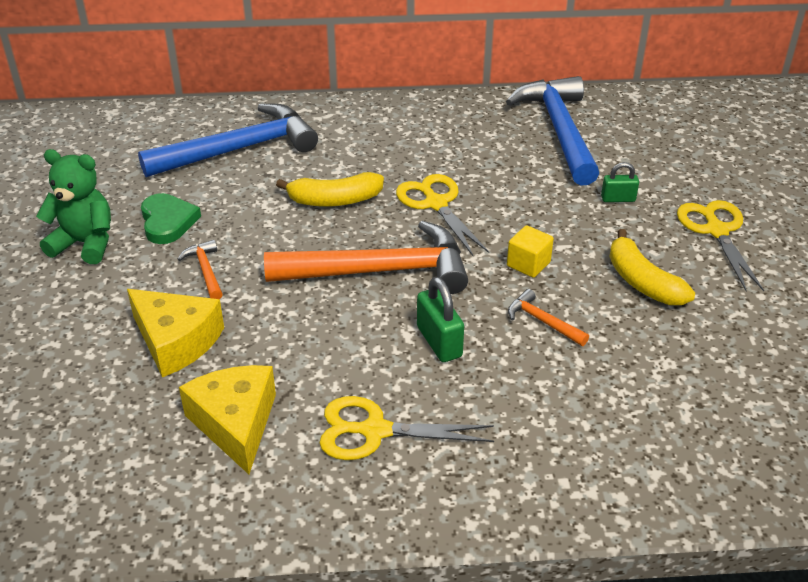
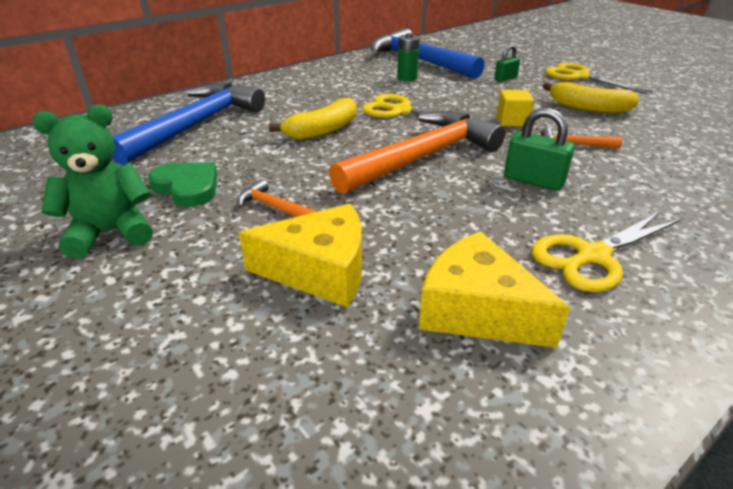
camera: 35 degrees left, 5 degrees down
(507, 155) = (407, 78): none -> green battery

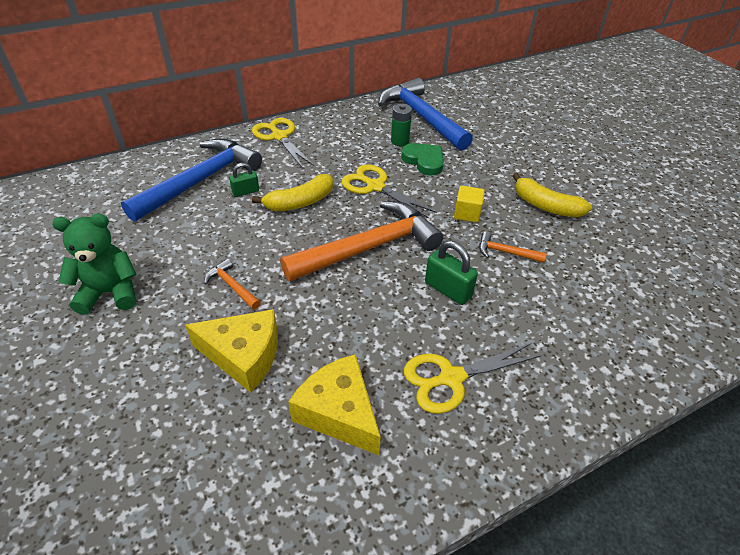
camera: 10 degrees right, 10 degrees up
(187, 187) = (175, 254): green heart -> green heart (424, 161)
(505, 78) = (490, 154): green padlock -> green padlock (246, 191)
(579, 77) = (562, 160): yellow scissors -> yellow scissors (279, 137)

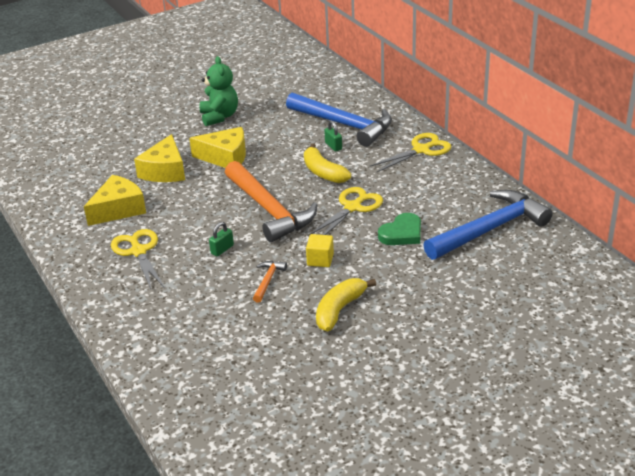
camera: 90 degrees right, 10 degrees down
(232, 286) = (225, 157): orange hammer -> yellow cheese
(400, 141) = (434, 217): green battery -> none
(448, 289) = (222, 249): green padlock -> green padlock, size x0.64

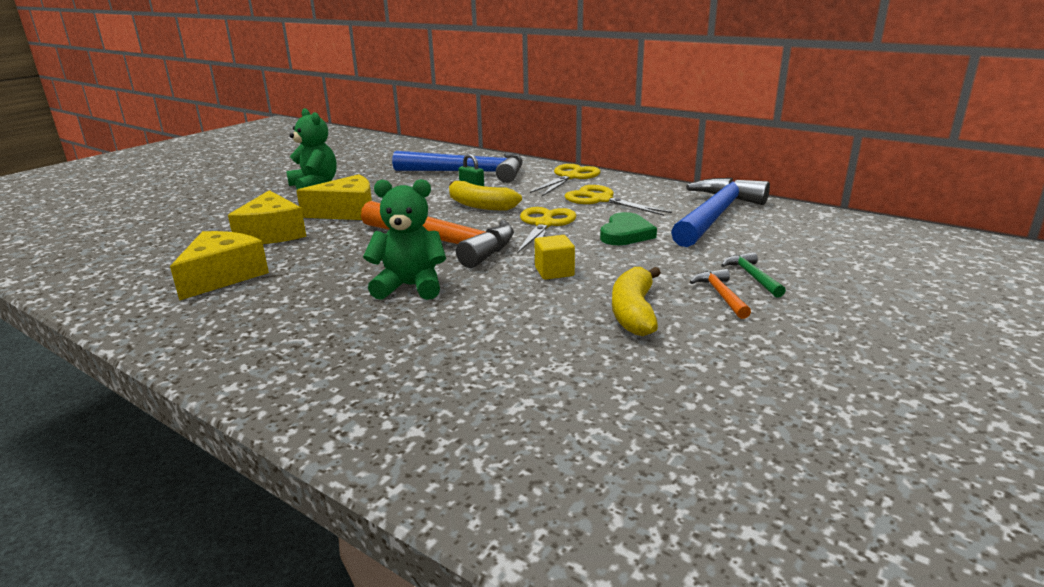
camera: 25 degrees left, 10 degrees down
(138, 251) = (281, 312): yellow scissors -> yellow scissors (601, 200)
(222, 249) = (410, 286): green padlock -> green teddy bear
(268, 280) = (504, 304): orange hammer -> orange hammer (721, 295)
(447, 300) = (752, 276): none -> green hammer

